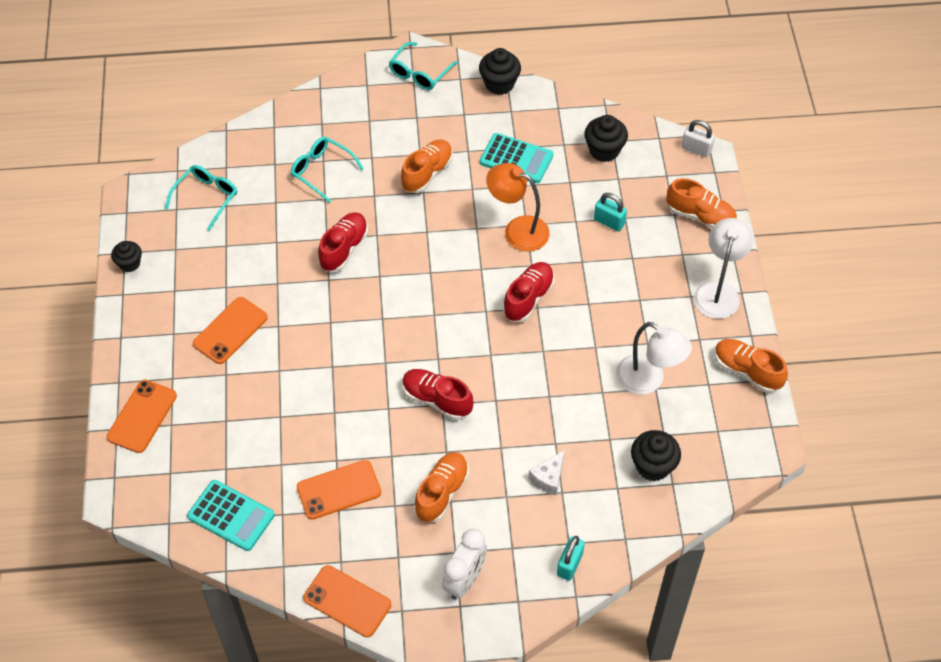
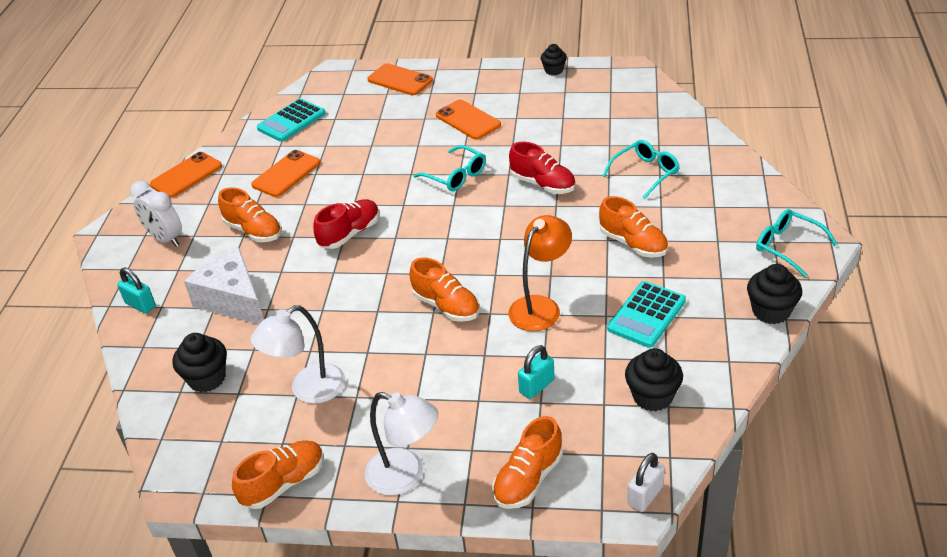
camera: 105 degrees right, 15 degrees down
(206, 198) = (621, 107): turquoise glasses -> turquoise glasses (456, 176)
(339, 490) = (286, 174): orange phone -> orange phone turned 45 degrees clockwise
(528, 298) = (446, 306): red shoe -> orange shoe
(548, 478) = (233, 300): white cheese -> white cheese, size x2.00

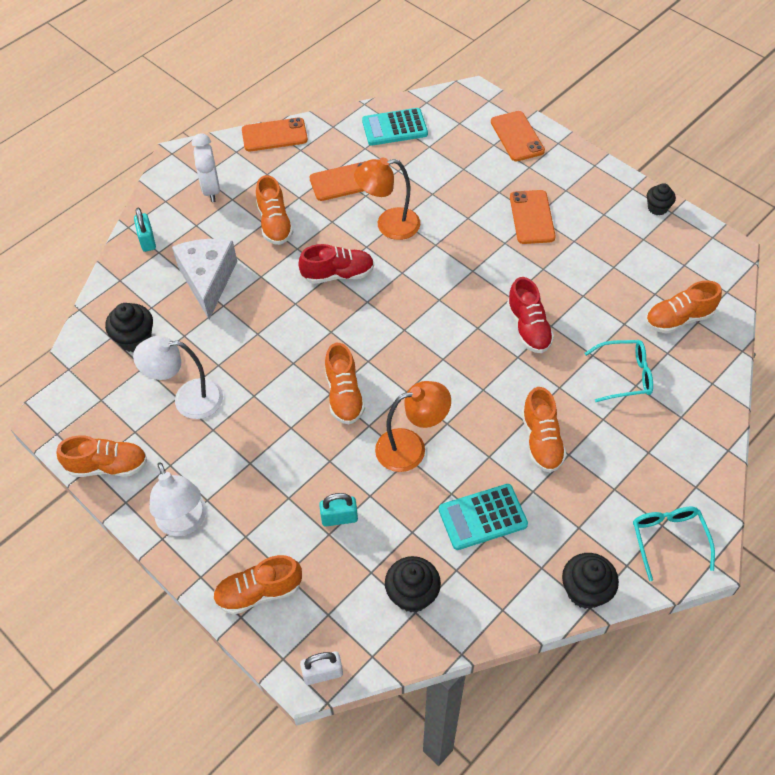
camera: 35 degrees right, 15 degrees up
(357, 181) = (389, 225): none -> orange lamp
(456, 176) = (468, 270): turquoise glasses -> none
(643, 122) = (678, 319): none -> orange shoe

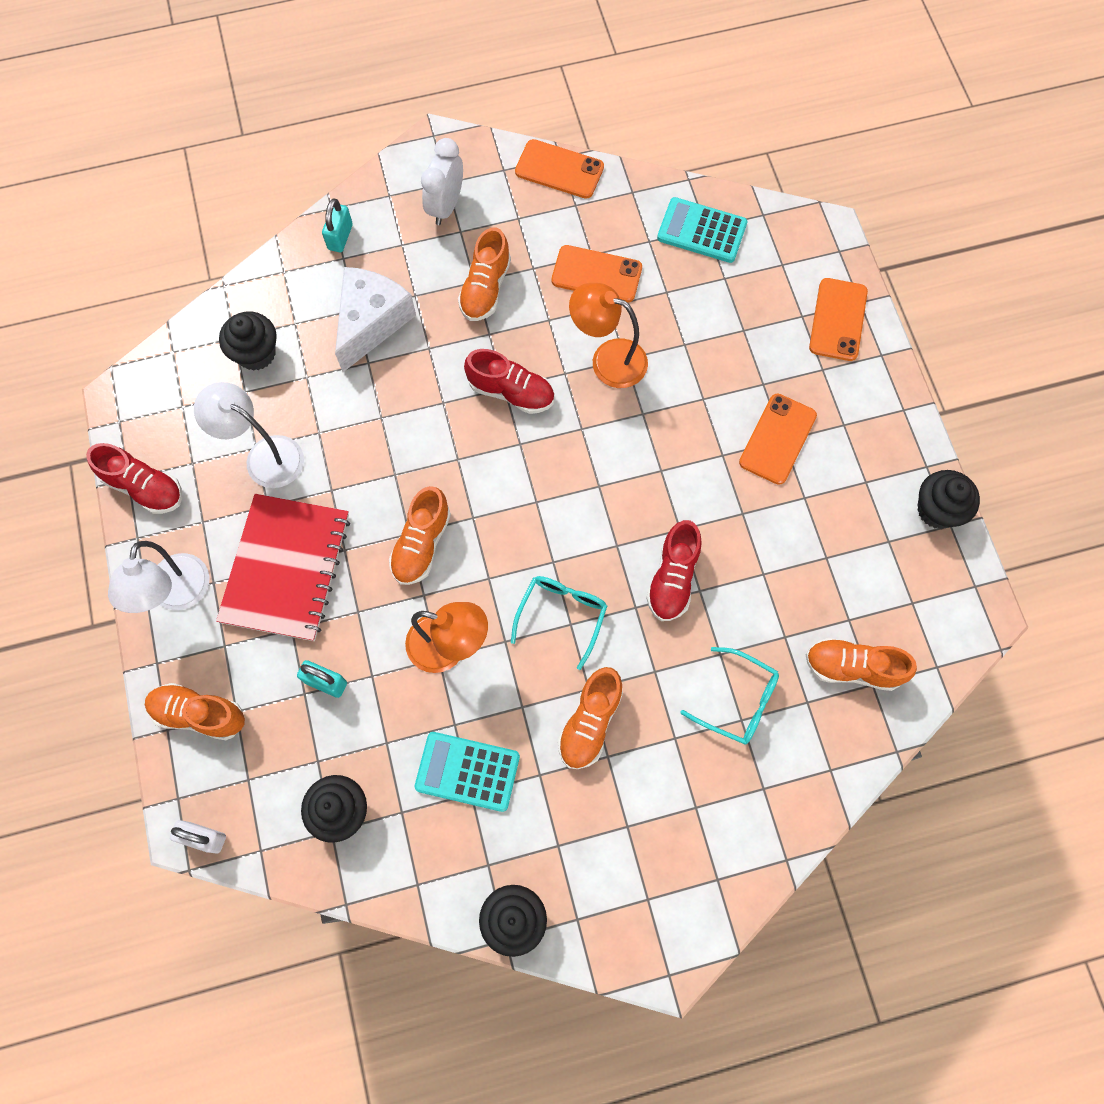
camera: 30 degrees right, 15 degrees up
(108, 466) = (144, 487): orange shoe -> red shoe
(257, 461) = (286, 568): none -> red notebook
(657, 208) = (937, 510): black cupcake -> black cupcake, size x1.51
(668, 539) = (642, 920): turquoise glasses -> turquoise glasses (562, 615)

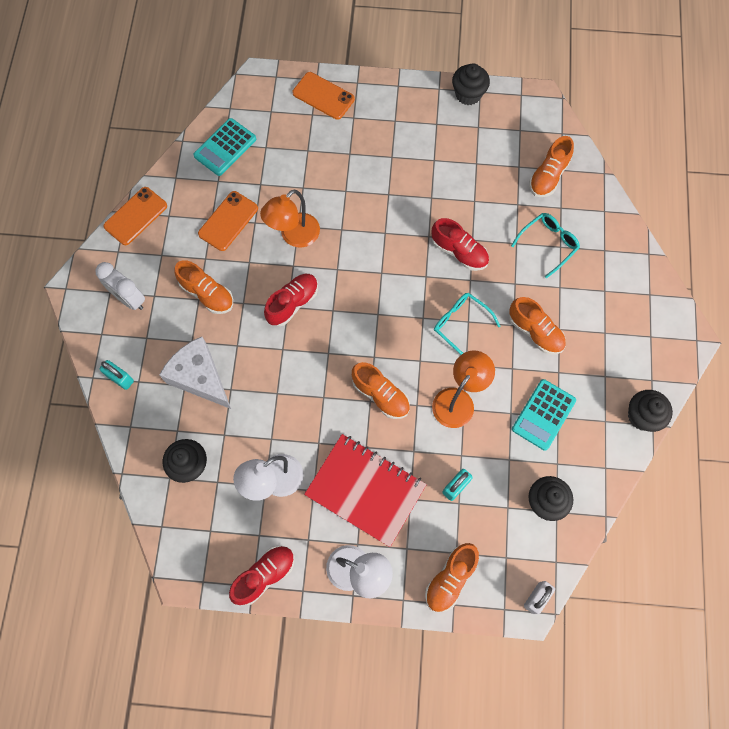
camera: 70 degrees left, 0 degrees up
(777, 439) = (390, 160): orange phone -> none

